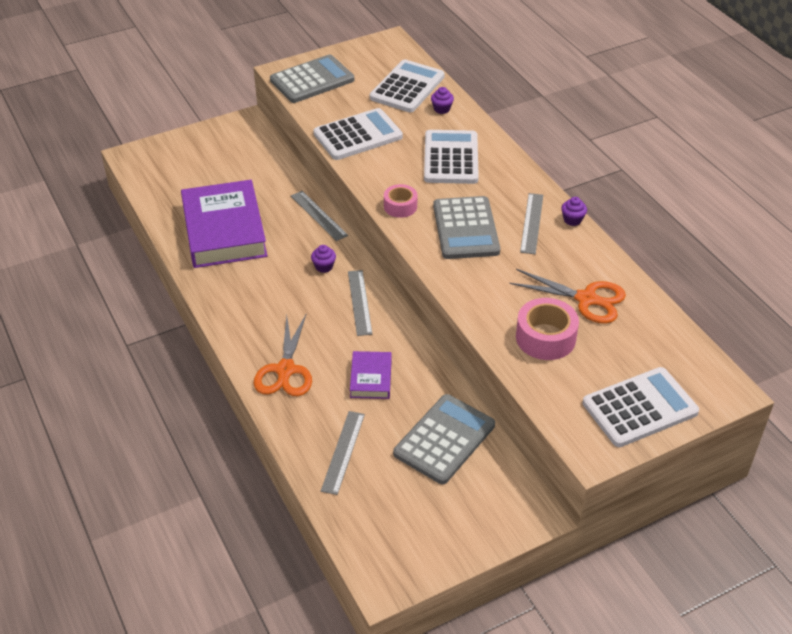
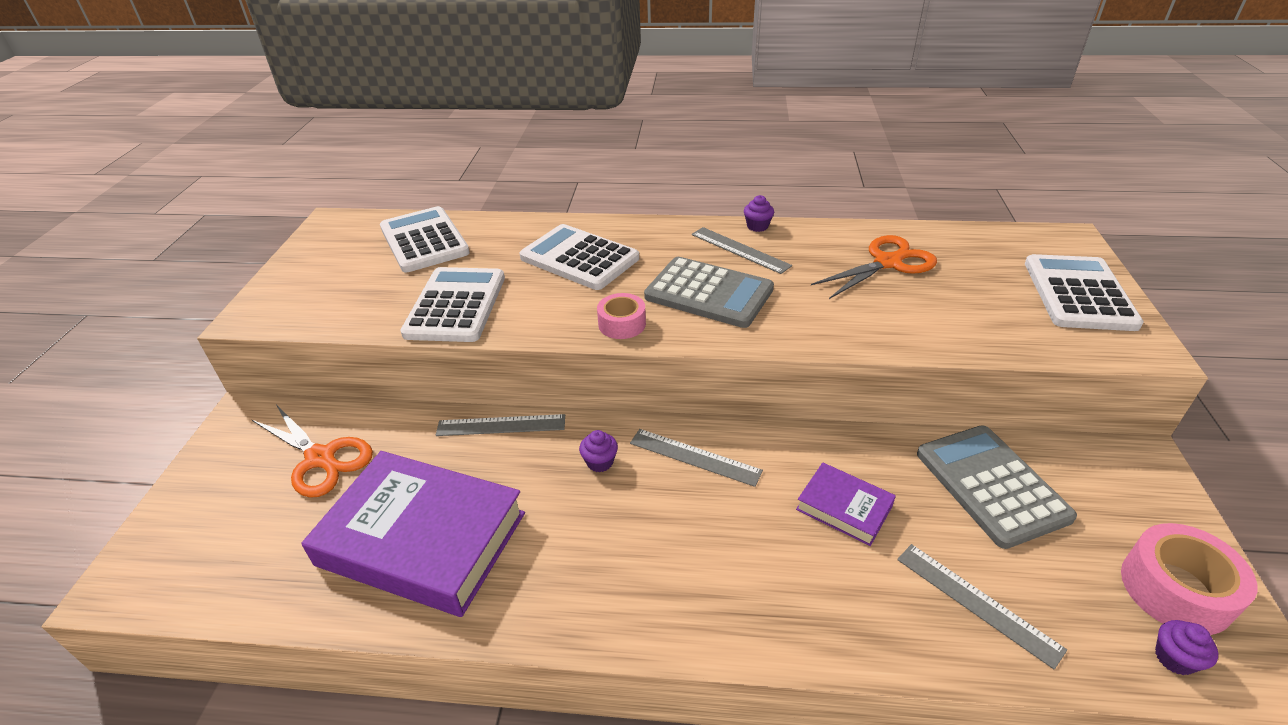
camera: 55 degrees left, 5 degrees down
(285, 370) = (772, 597): orange scissors -> orange scissors (320, 458)
(312, 80) = (304, 300): grey calculator -> none
(441, 109) = (492, 233): purple cupcake -> purple cupcake (1174, 658)
(545, 338) = (935, 310): pink tape -> pink tape (1176, 589)

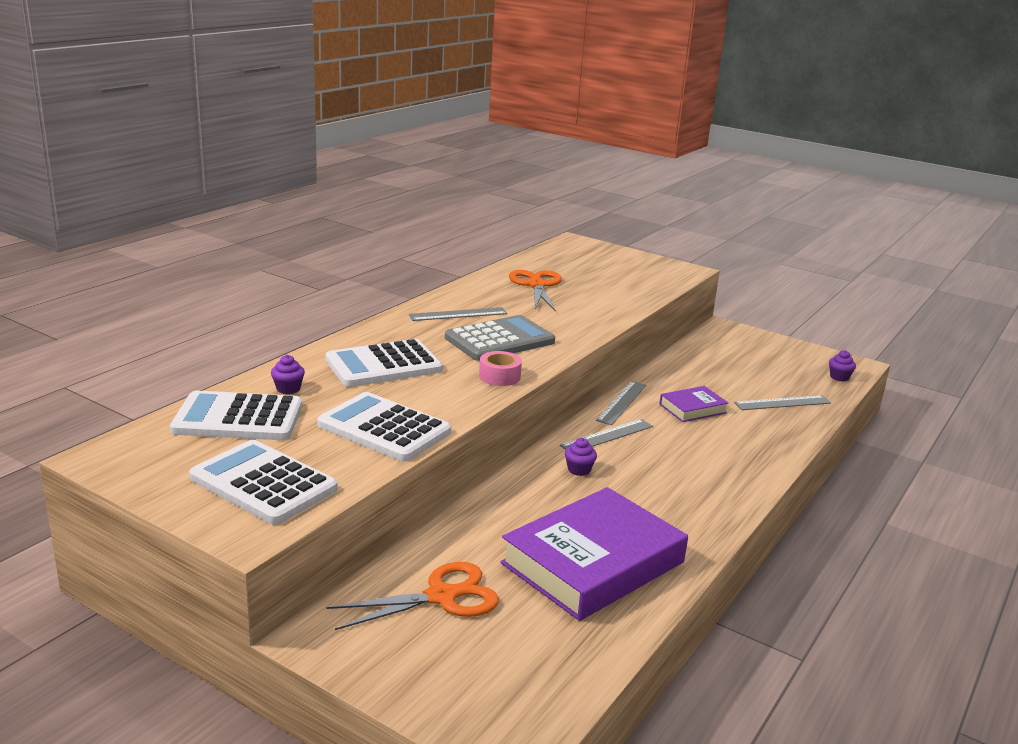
camera: 65 degrees left, 15 degrees down
(501, 425) = (494, 498): grey ruler -> grey ruler (621, 402)
(757, 226) = (435, 299): purple cupcake -> purple cupcake (288, 389)
(991, 485) = (709, 366): grey calculator -> none
(1078, 293) = (627, 261): white calculator -> white calculator (263, 483)
(1176, 589) = (804, 359): pink tape -> none

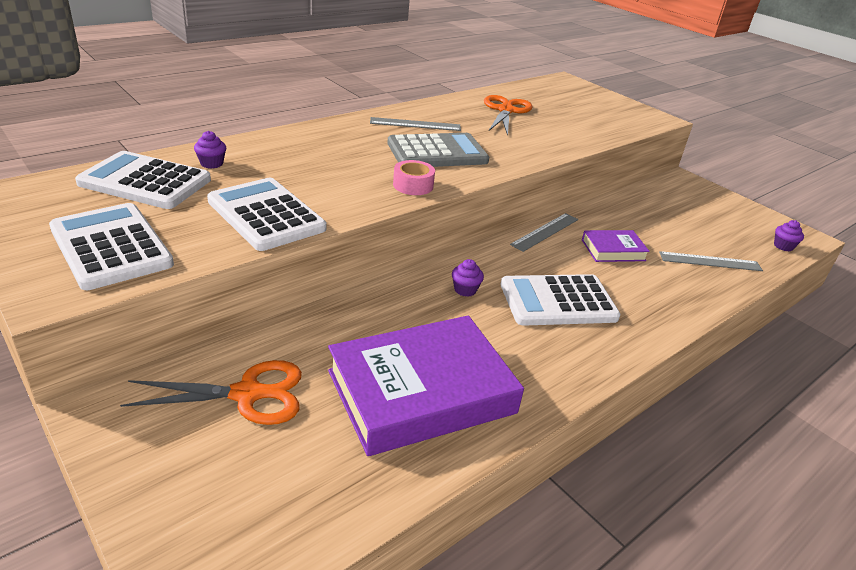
camera: 15 degrees right, 10 degrees up
(383, 365) = (313, 157): white calculator -> white calculator (558, 301)
(607, 436) = (512, 261): grey ruler -> none

